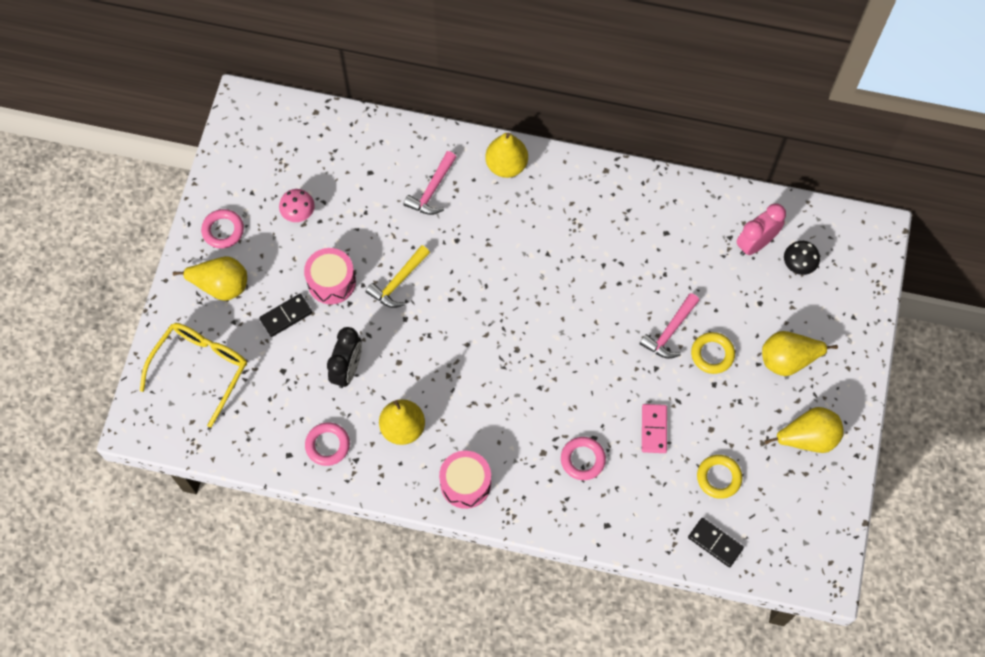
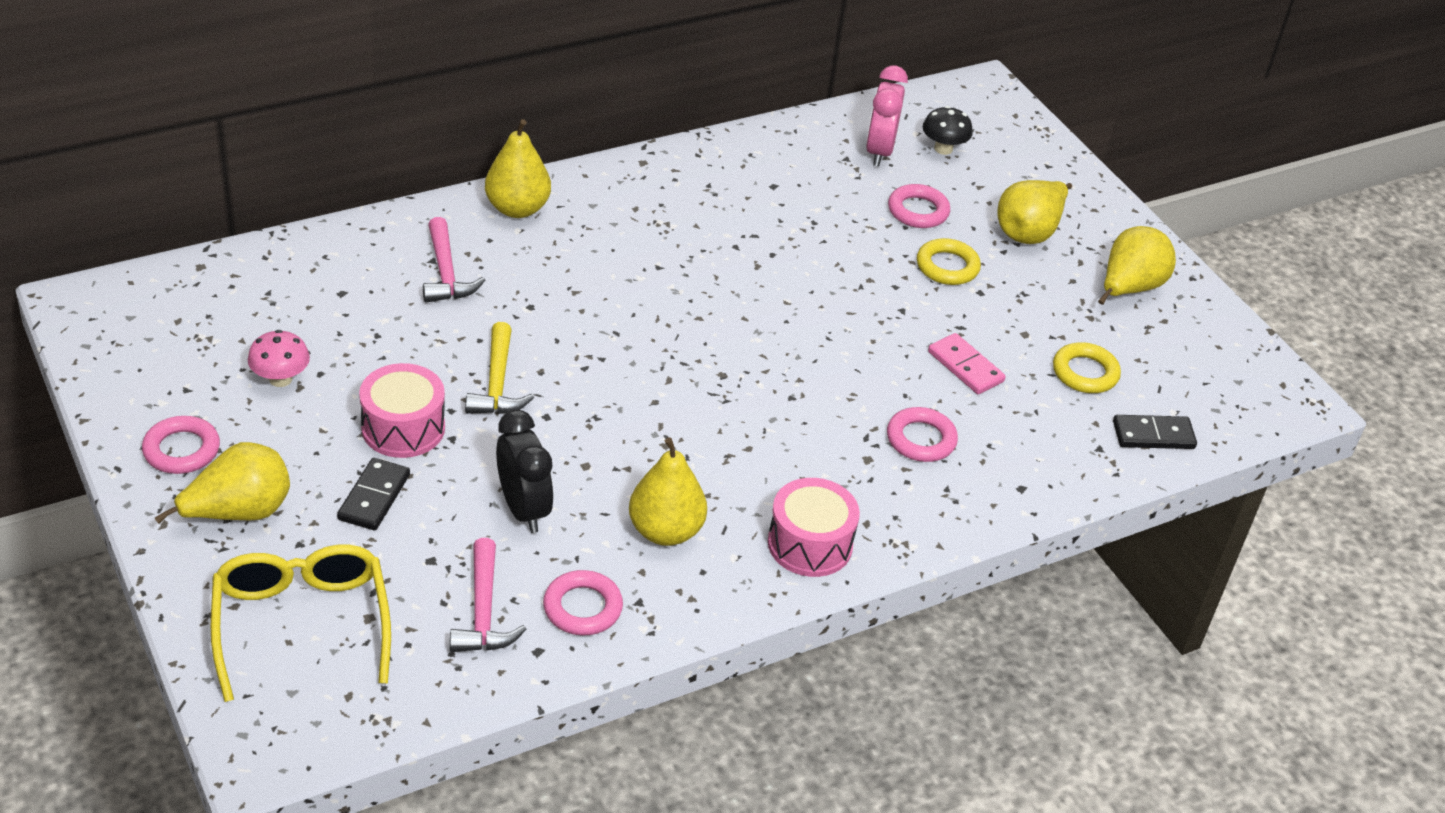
camera: 45 degrees left, 25 degrees down
(670, 331) = (879, 269): pink hammer -> pink hammer (483, 611)
(735, 303) = (918, 211): none -> pink ring

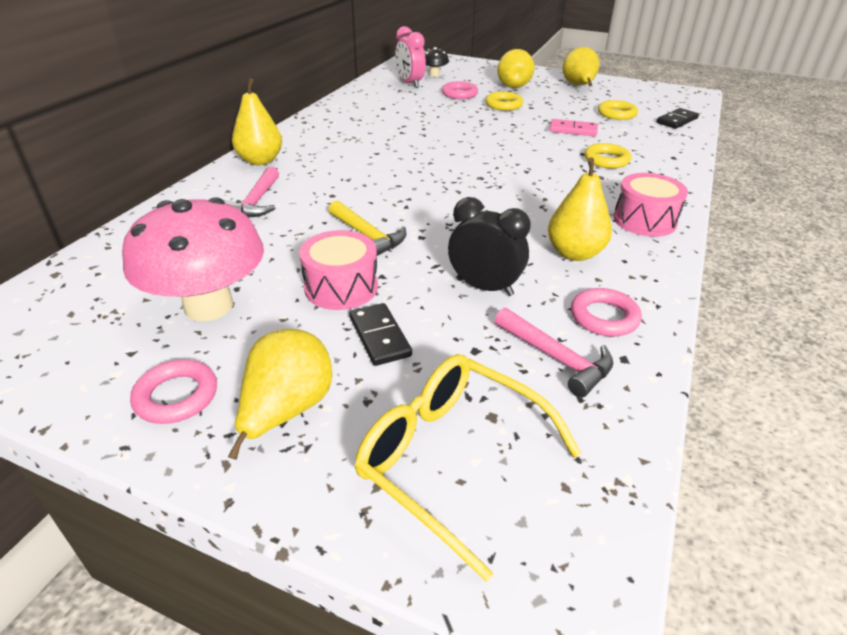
camera: 35 degrees left, 5 degrees down
(280, 379) = (209, 306): pink mushroom -> pink mushroom, size x2.21
(446, 273) = (256, 202): pink hammer -> pink hammer turned 60 degrees clockwise
(921, 439) = (606, 160): pink ring -> yellow ring

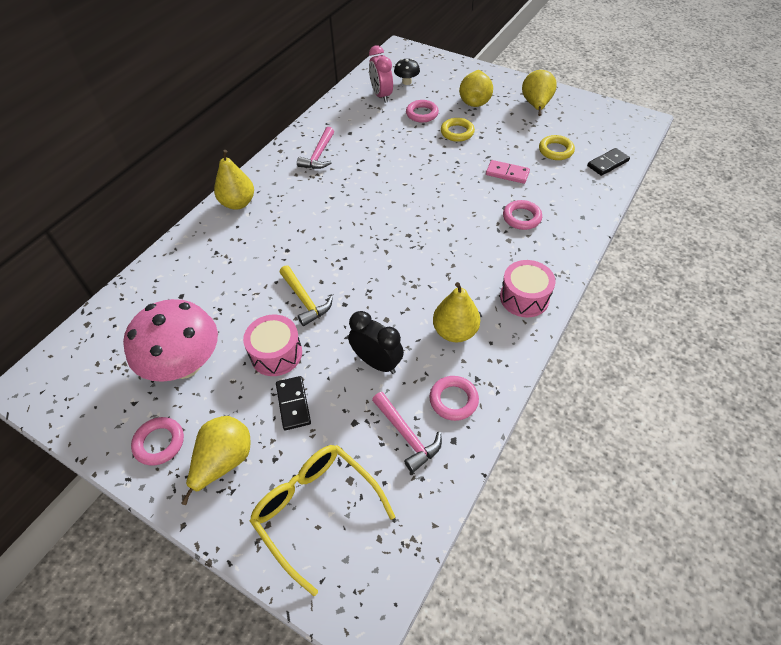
camera: 10 degrees right, 15 degrees up
(256, 202) = (229, 255): pink hammer -> pink hammer (319, 155)
(606, 160) = (521, 217): yellow ring -> pink ring

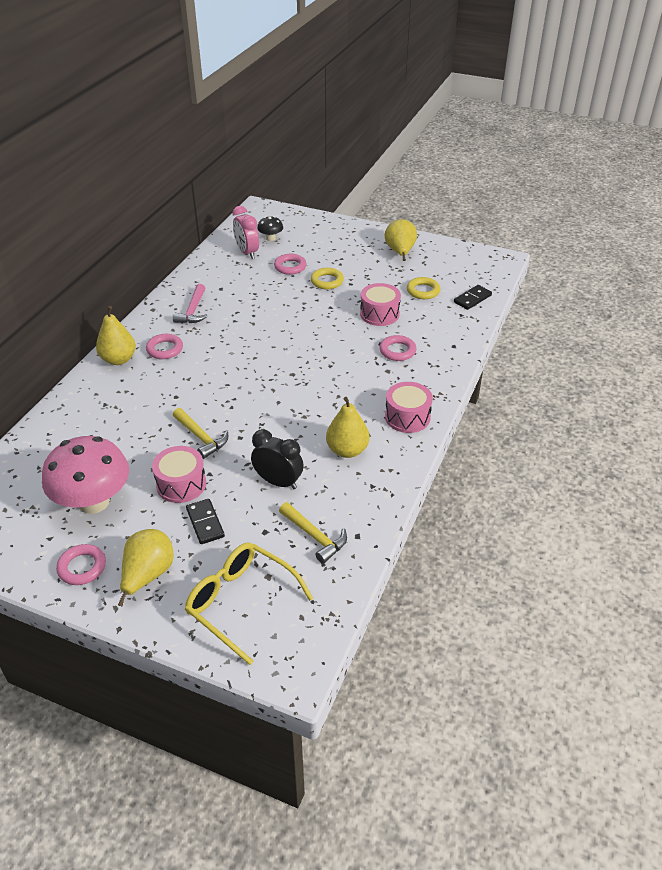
camera: 10 degrees left, 10 degrees down
(407, 435) = (314, 536): pink hammer -> yellow hammer
(453, 400) = (353, 504): pink ring -> pink ring (165, 349)
(475, 101) = (340, 252): yellow pear -> none
(507, 173) = (379, 314): pink domino -> pink drum

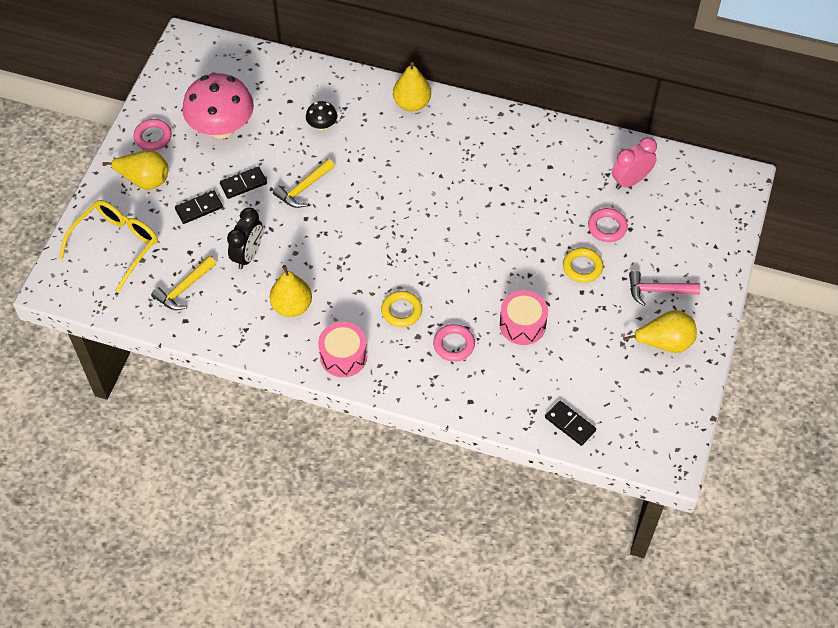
camera: 85 degrees right, 15 degrees up
(165, 349) = (432, 137): pink ring -> none
(181, 484) = (243, 184): pink drum -> black domino
(193, 311) = (503, 148): pink hammer -> pink hammer (658, 290)
(270, 238) = (668, 200): black mushroom -> black mushroom (322, 125)
(423, 291) = (578, 369): yellow ring -> yellow ring (401, 311)

